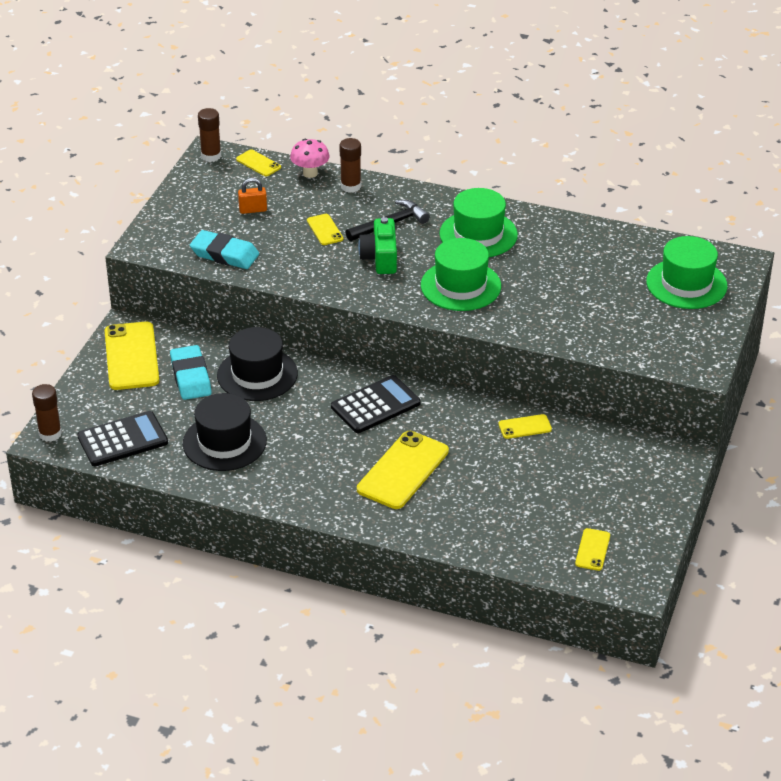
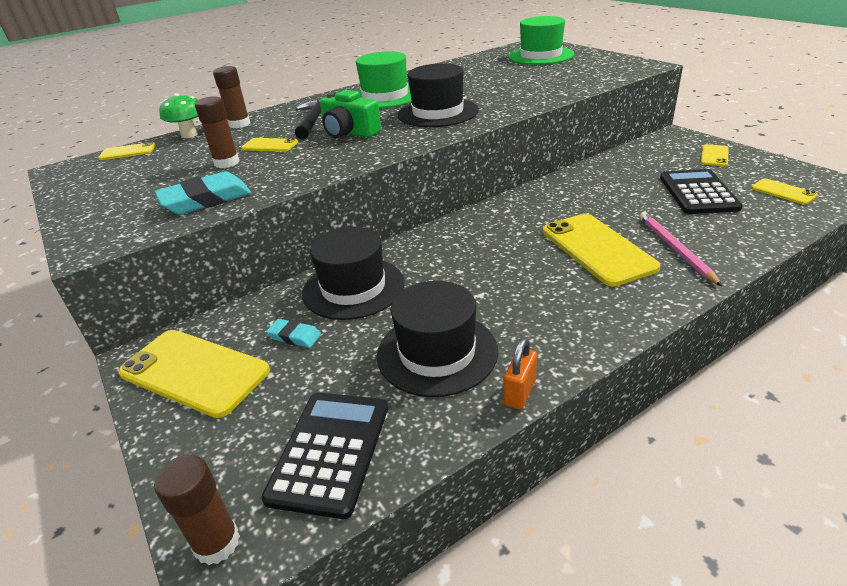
camera: 50 degrees left, 5 degrees down
(190, 377) = (294, 336): turquoise eraser -> turquoise eraser, size x0.54
(211, 156) = (67, 169): brown glue stick -> brown glue stick (227, 163)
(253, 210) = (177, 169): orange padlock -> orange padlock (519, 392)
(310, 173) = (189, 135): pink mushroom -> green mushroom
(375, 405) = (483, 235): black calculator -> black calculator (698, 193)
(435, 509) = (675, 249): none -> pink pencil
(460, 286) = (438, 113): green hat -> black hat
(525, 427) = (586, 178): yellow phone -> yellow phone (714, 156)

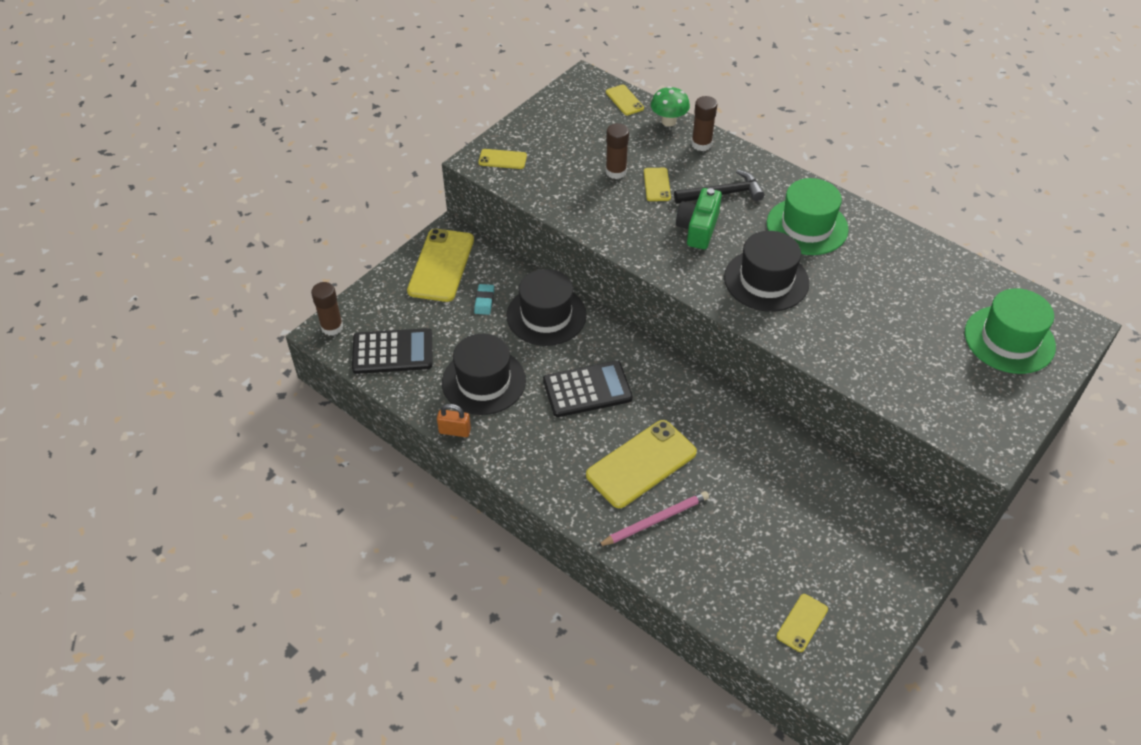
camera: 70 degrees right, 15 degrees up
(206, 200) = (550, 188): turquoise eraser -> none
(698, 193) = (778, 545): black calculator -> black calculator (587, 389)
(714, 156) = (886, 569): yellow phone -> yellow phone (502, 159)

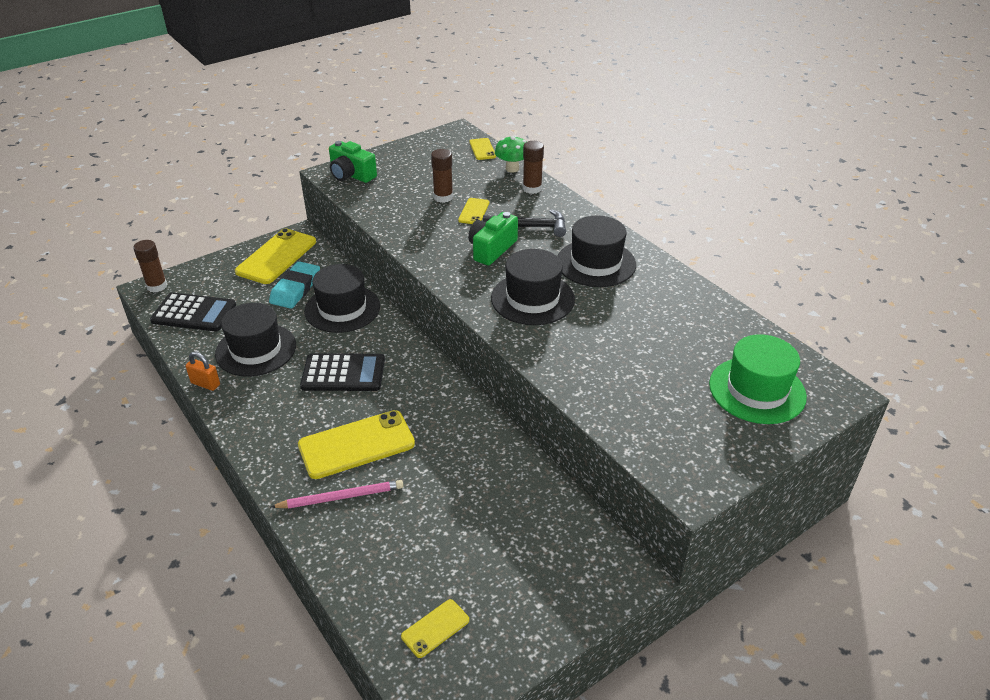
camera: 15 degrees right, 10 degrees down
(484, 301) = (295, 289): turquoise eraser -> turquoise eraser, size x1.85
(502, 159) = (351, 175): yellow phone -> green camera
(807, 226) = (596, 263): green hat -> black hat

